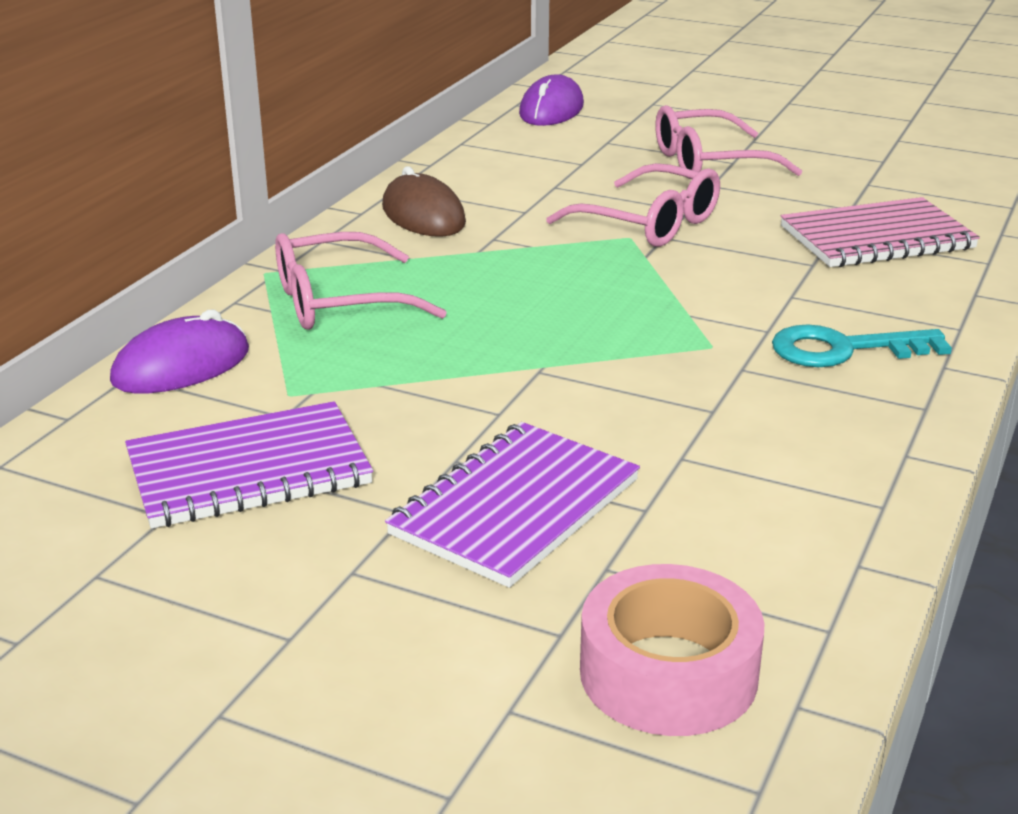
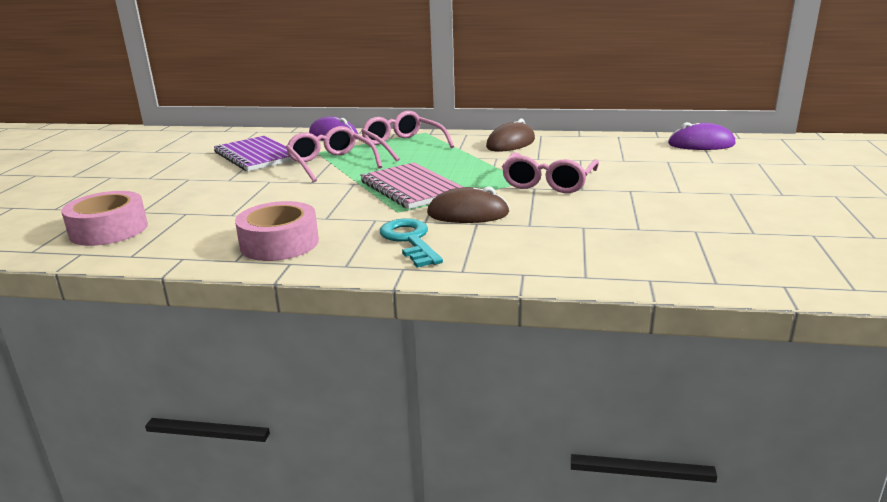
camera: 75 degrees right, 5 degrees down
(515, 507) = (231, 194): purple notebook -> none
(710, 162) = (668, 186): pink glasses -> pink glasses (331, 164)
(751, 295) = (468, 213): none -> brown mouse
(820, 459) = (279, 243): none -> pink tape
(877, 238) = (591, 239): pink notebook -> pink notebook (411, 188)

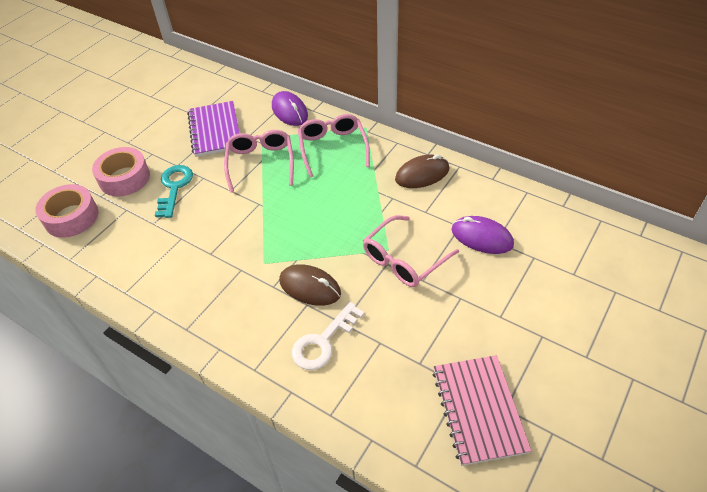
camera: 25 degrees right, 25 degrees up
(279, 243) = (162, 280): pink tape -> pink tape (124, 178)
(410, 240) = (246, 312): turquoise key -> turquoise key (174, 187)
(411, 188) = (294, 229): pink notebook -> pink notebook (478, 410)
(522, 238) = (323, 341): none -> white key
(701, 144) = (591, 236): purple mouse -> purple mouse (482, 237)

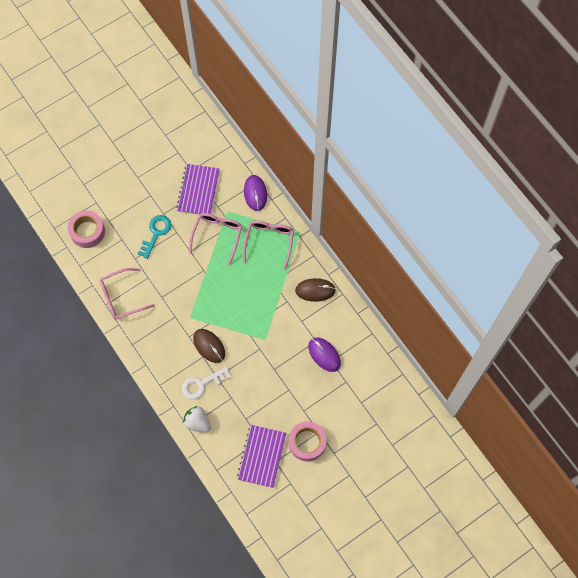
camera: 20 degrees right, 20 degrees up
(124, 178) = (127, 211): pink tape -> pink tape (307, 442)
(343, 400) = (197, 422): none -> white strawberry
(404, 259) = (271, 350): pink glasses -> pink glasses (122, 297)
(478, 410) = (261, 456): pink notebook -> purple notebook

